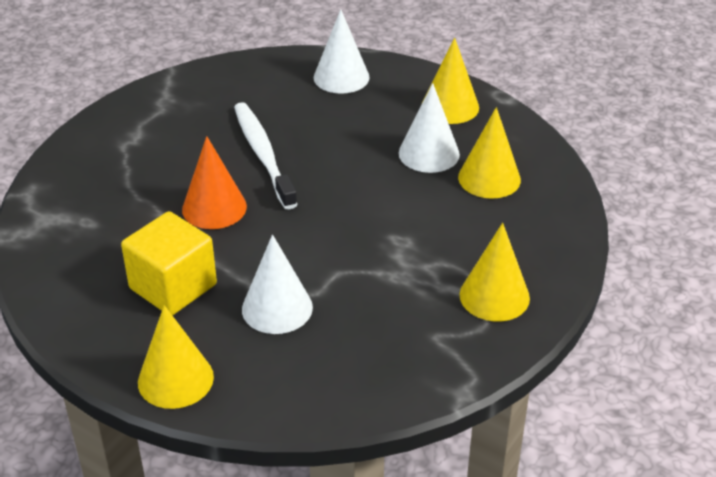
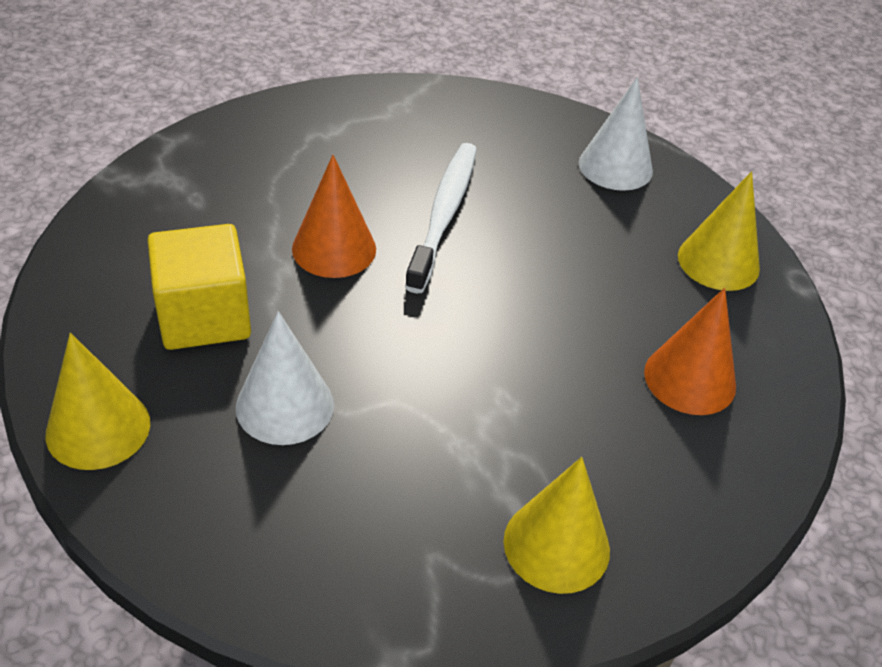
camera: 30 degrees right, 5 degrees up
(429, 153) = (639, 308): white cone -> none
(489, 178) = (690, 379): yellow cone -> orange cone

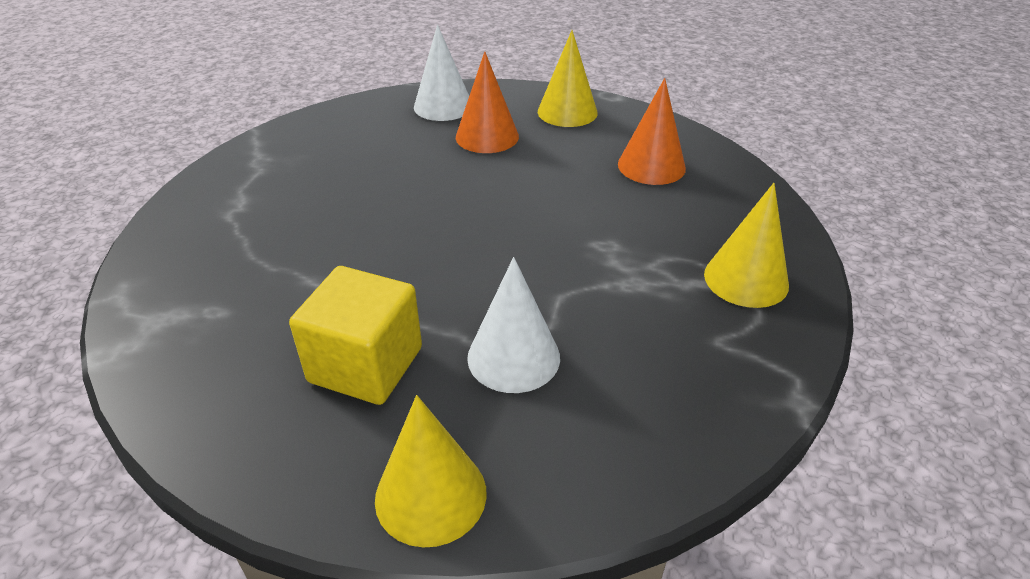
camera: 50 degrees left, 5 degrees down
(334, 248) = (372, 258): orange cone -> orange cone (487, 136)
(444, 214) = (401, 191): white toothbrush -> none

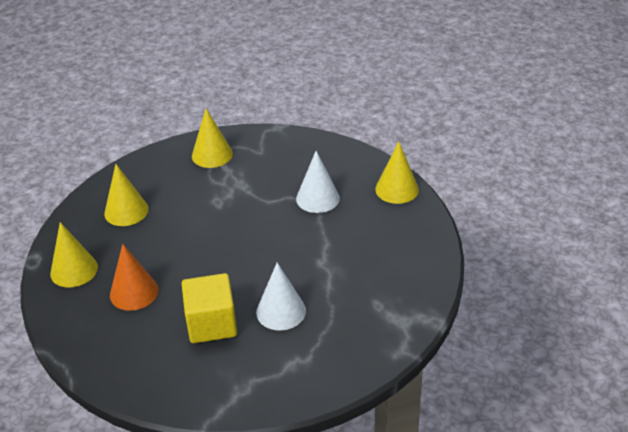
camera: 120 degrees left, 0 degrees up
(366, 364) = (360, 235): yellow cube -> yellow cube (211, 324)
(443, 106) = (101, 337): white cone -> white cone (281, 311)
(651, 166) = (126, 211): orange cone -> yellow cone

